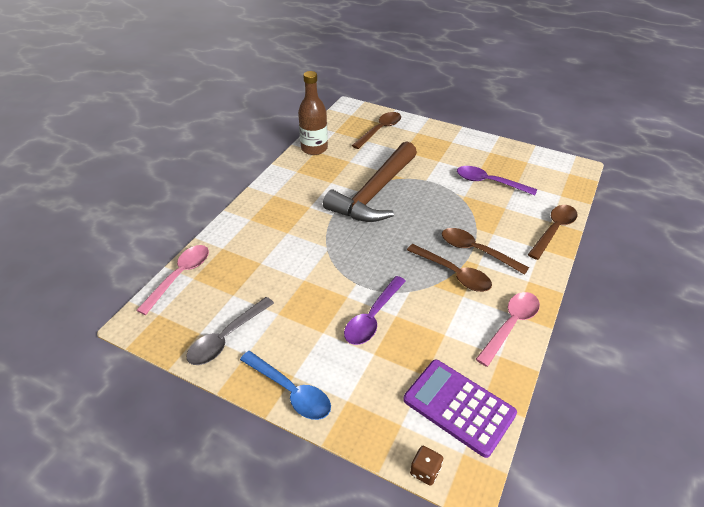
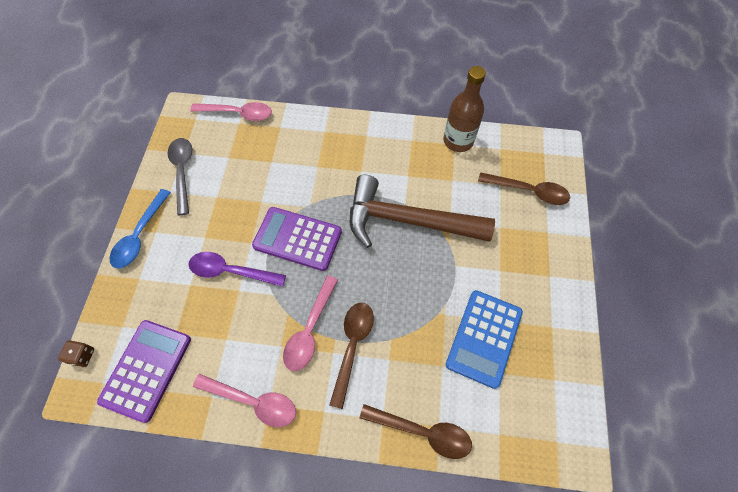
camera: 70 degrees right, 20 degrees up
(227, 337) = (182, 172): grey spoon -> grey spoon turned 60 degrees clockwise
(359, 262) = (297, 239): none -> purple calculator
(453, 273) = (310, 329): brown spoon -> pink spoon
(489, 182) = (484, 338): purple spoon -> blue calculator

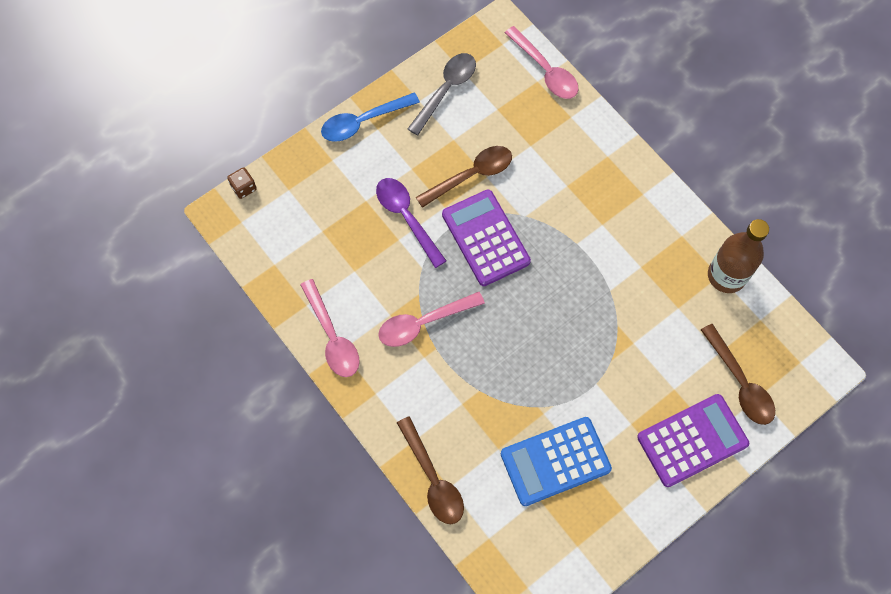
camera: 45 degrees right, 5 degrees up
(146, 369) = (279, 240): purple calculator -> purple calculator (692, 440)
(352, 347) = (443, 367): brown spoon -> brown spoon (471, 175)
(408, 221) = (596, 308): brown hammer -> none

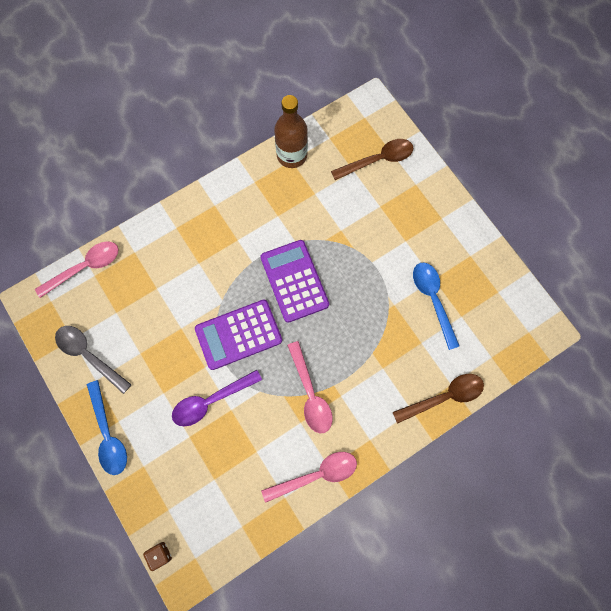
camera: 85 degrees left, 5 degrees up
(471, 175) = (178, 341): brown spoon -> none
(555, 461) = (433, 300): blue calculator -> blue spoon
(692, 440) = (420, 199): purple calculator -> purple calculator (294, 281)

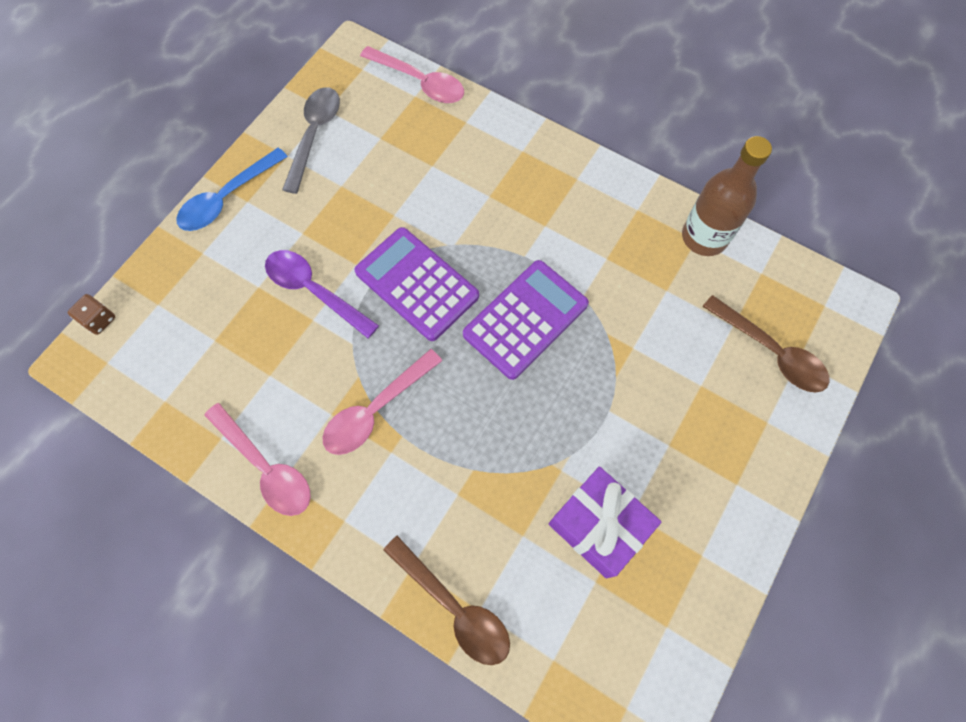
camera: 65 degrees right, 5 degrees down
(433, 300) = (598, 526): blue spoon -> purple gift

